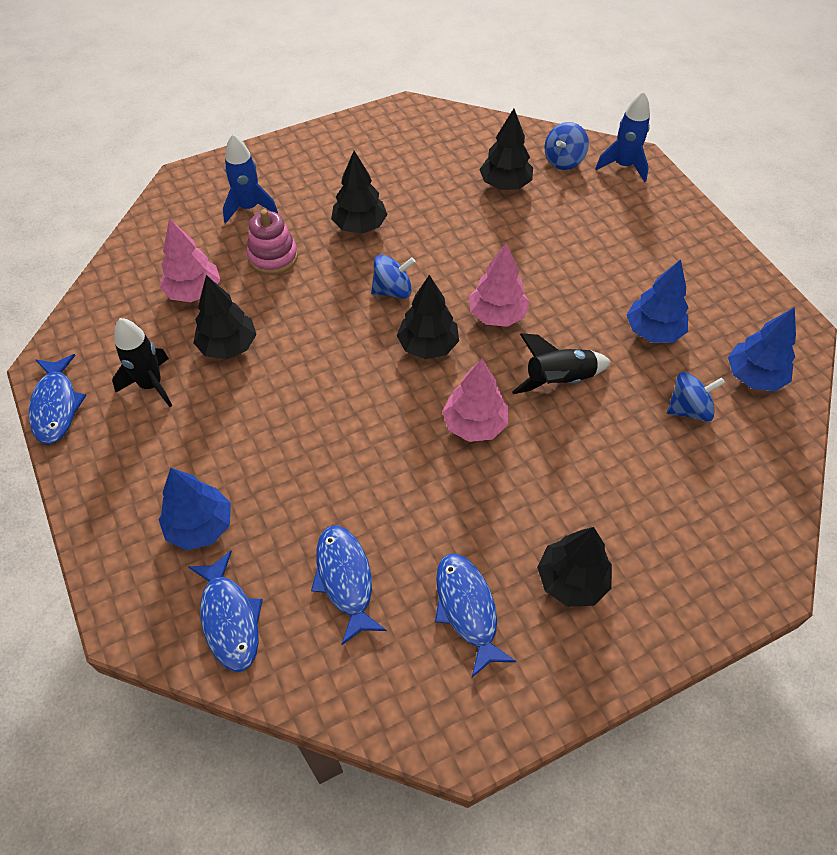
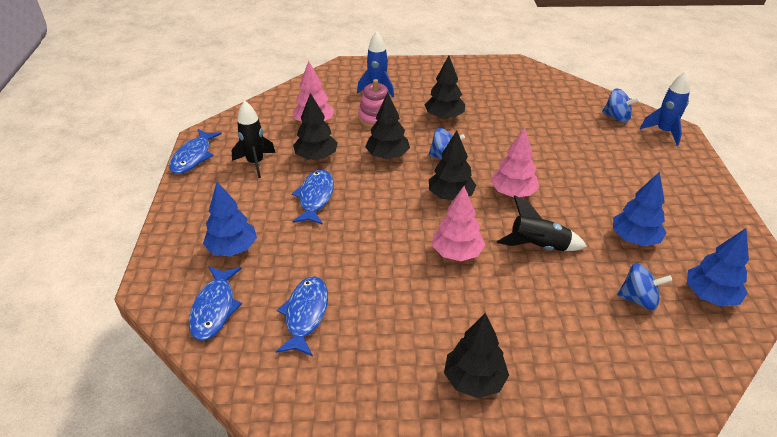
camera: 25 degrees right, 15 degrees down
(467, 609) = (381, 367): blue fish -> blue fish (315, 197)
(505, 184) = (563, 120): black tree -> black tree (387, 156)
(563, 160) = (617, 117): blue spinning top -> blue spinning top turned 120 degrees counterclockwise

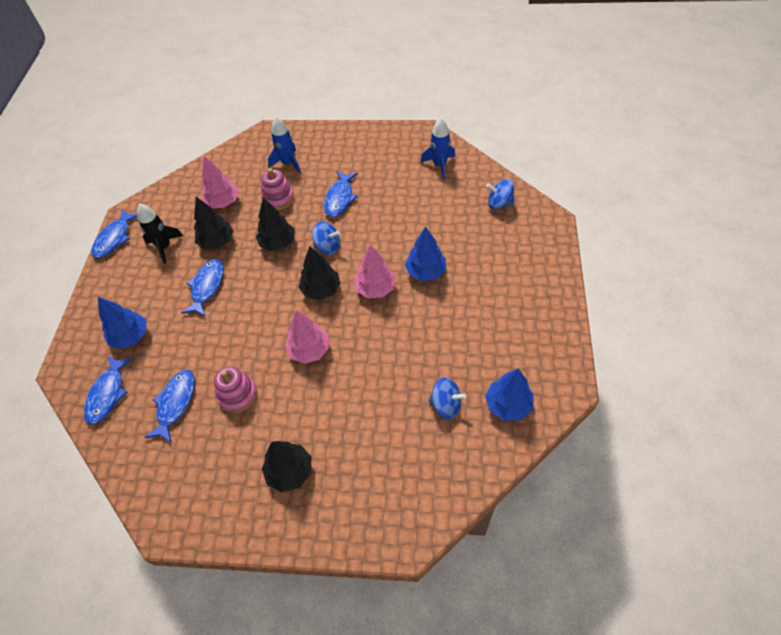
camera: 10 degrees right, 15 degrees up
(382, 301) = (237, 394): none -> pink stacking toy
(444, 117) = (340, 198): black tree -> blue fish
(538, 246) = (380, 346): black rocket -> none
(617, 117) = (499, 203): blue spinning top -> blue spinning top turned 150 degrees clockwise
(634, 239) = (465, 343): blue tree -> blue tree (425, 272)
(664, 132) = (538, 222): blue rocket -> blue rocket (440, 165)

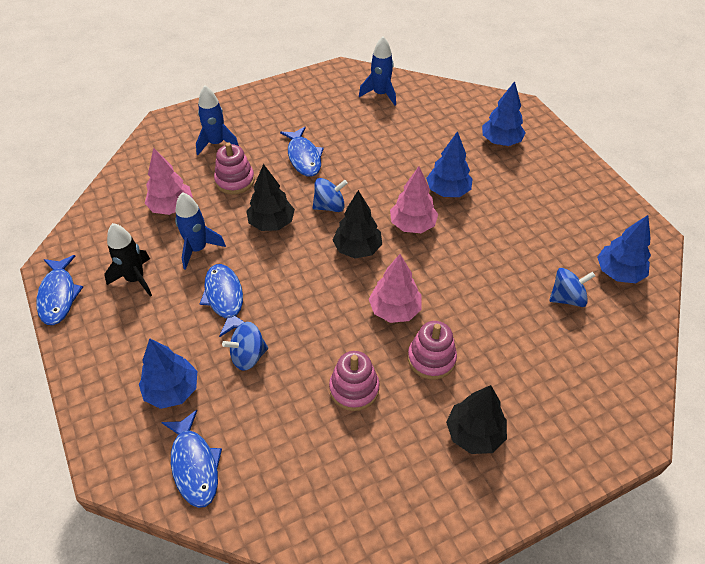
camera: 35 degrees left, 5 degrees down
(175, 403) = (289, 433): blue fish -> none
(217, 242) = (198, 249): black tree -> blue rocket
(305, 400) = (431, 359): none -> pink stacking toy
(499, 203) = (464, 108): blue spinning top -> blue spinning top (248, 356)
(505, 245) = (500, 141): none -> blue tree

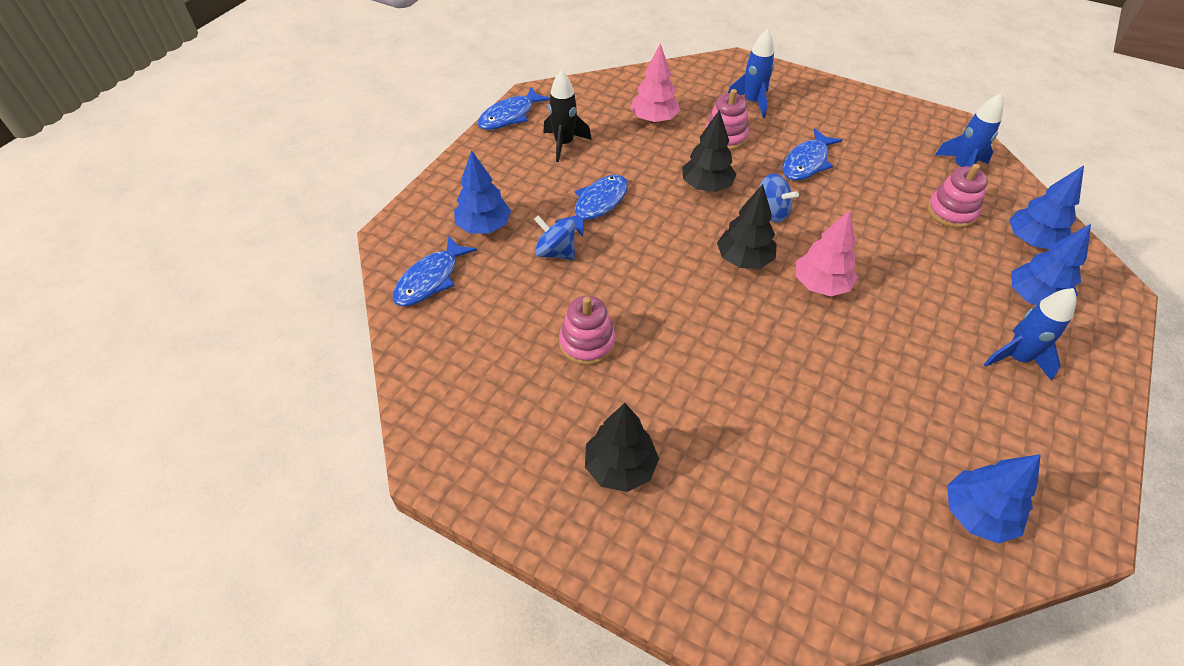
camera: 55 degrees right, 0 degrees up
(198, 249) = (629, 159): blue rocket -> blue rocket (1016, 358)
(395, 310) = (702, 326): pink tree -> none
(431, 359) = (674, 386): pink stacking toy -> pink stacking toy (951, 212)
(448, 191) = (900, 289): blue tree -> blue tree (1031, 241)
(567, 298) = (877, 474): blue spinning top -> none

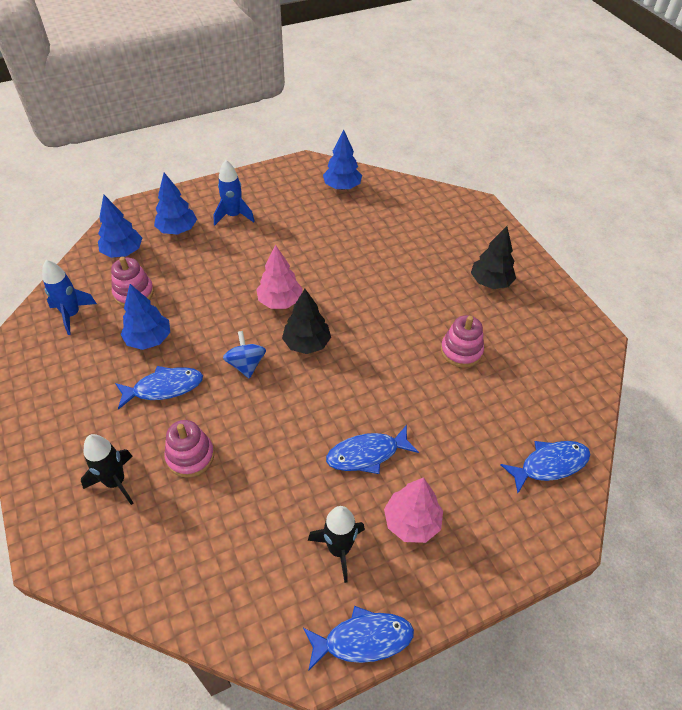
camera: 145 degrees left, 0 degrees up
(484, 226) = (479, 492): blue tree -> blue tree (149, 339)
(555, 252) = (435, 429): blue spinning top -> none
(654, 119) = (225, 524): pink tree -> pink tree (412, 522)
(706, 186) = (264, 416): black tree -> none
(752, 102) = (115, 482): blue rocket -> black rocket

